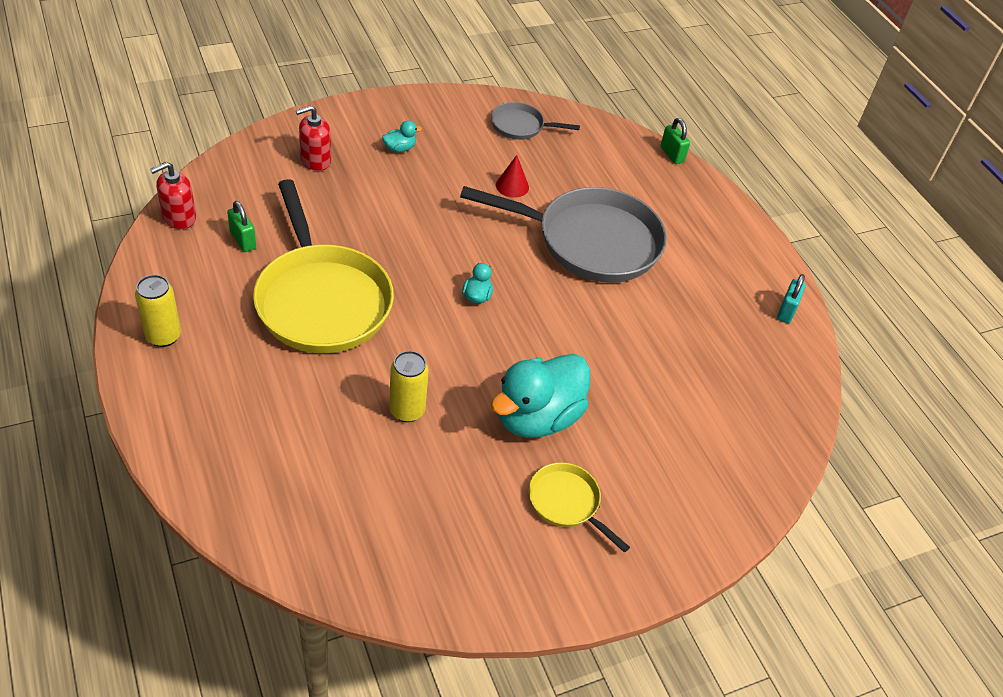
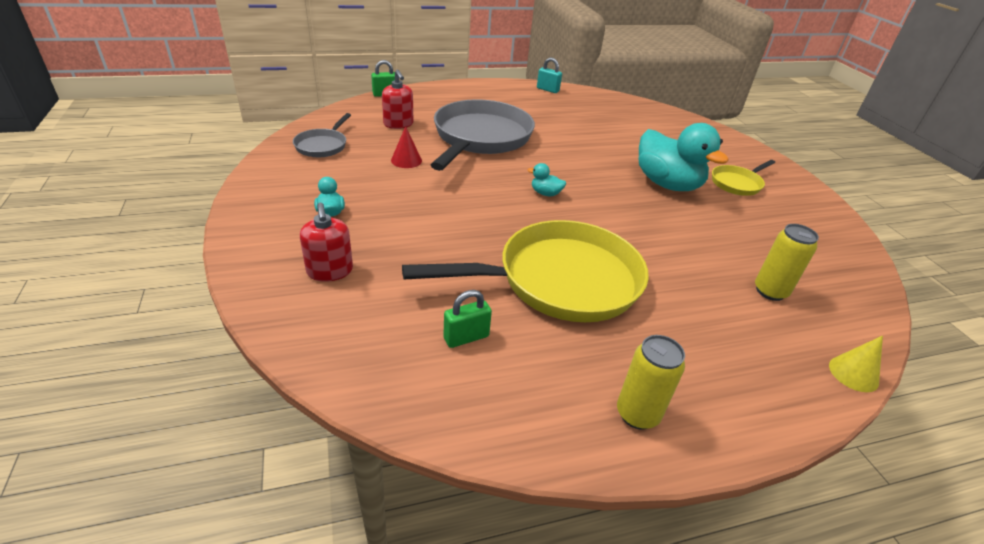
camera: 80 degrees left, 10 degrees down
(179, 217) = (414, 402): red soap dispenser -> red soap dispenser (398, 124)
(205, 508) = (853, 373): none -> yellow cone
(407, 410) = (683, 241): yellow can -> yellow can (770, 291)

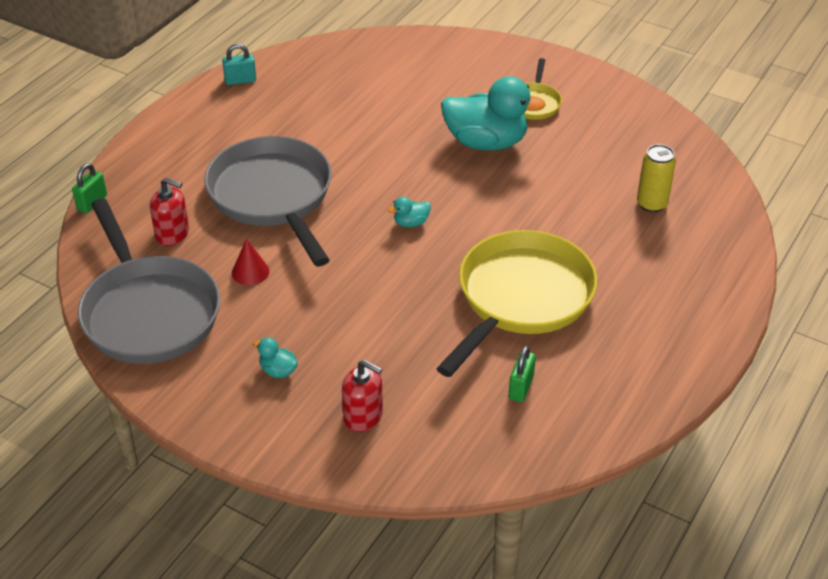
camera: 40 degrees left, 5 degrees up
(323, 145) = (148, 312): grey pan -> grey pan, size x2.12
(637, 414) = (667, 356): yellow can -> none
(853, 373) = (746, 236): yellow cone -> none

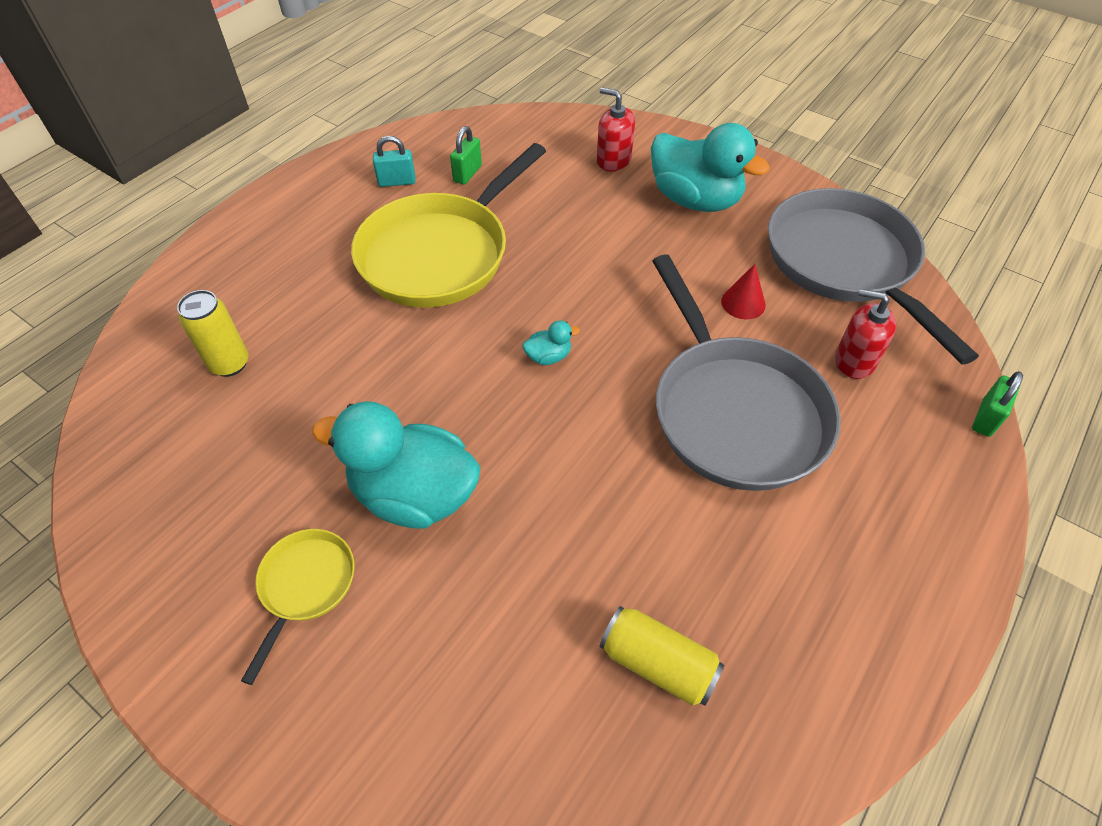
camera: 175 degrees left, 10 degrees up
(240, 80) = (845, 702): turquoise padlock -> turquoise padlock (397, 182)
(278, 371) = (695, 200): turquoise duck -> turquoise duck, size x2.43
(335, 87) = (658, 663): none -> yellow can

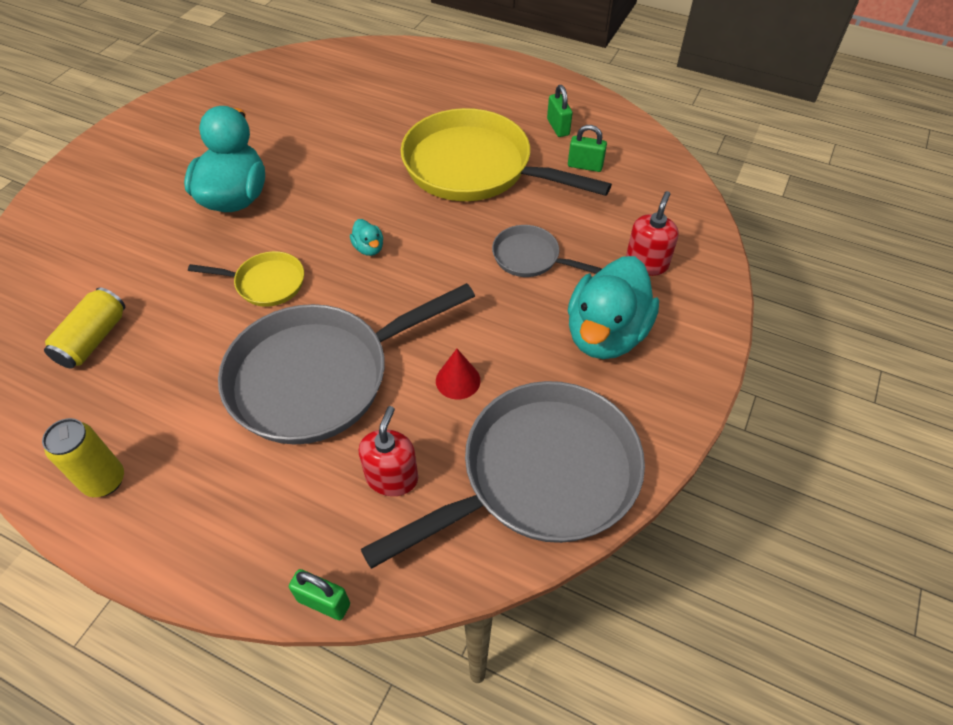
camera: 80 degrees right, 0 degrees up
(229, 364) = (342, 92): yellow can -> yellow can (104, 481)
(305, 586) = (170, 164): yellow pan -> yellow pan (265, 283)
(397, 182) = (558, 127): turquoise padlock -> green padlock
(591, 232) = (530, 257): none -> grey pan

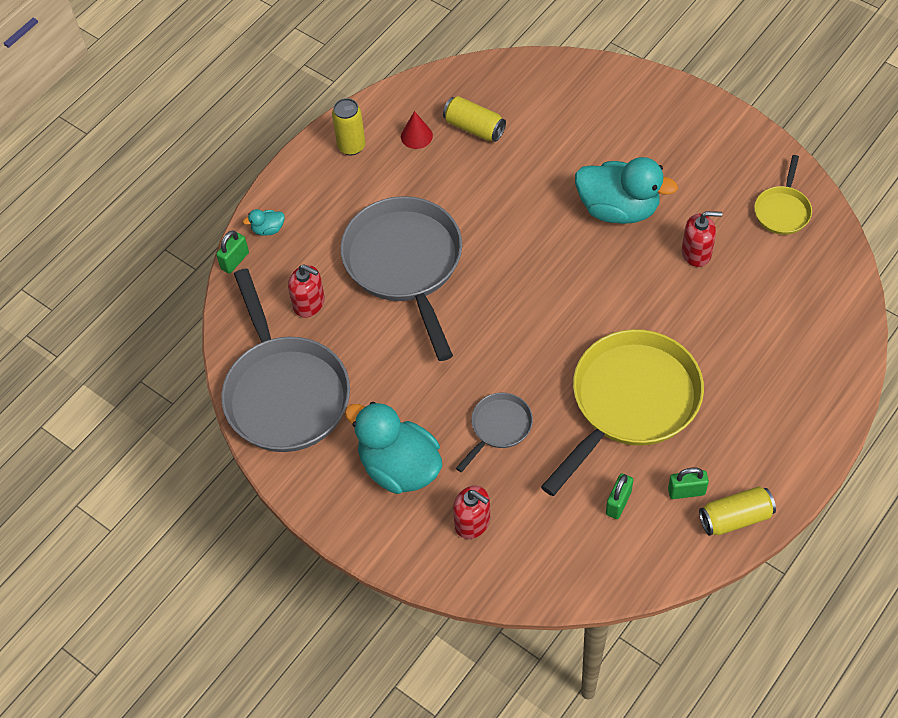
camera: 105 degrees right, 5 degrees up
(265, 283) = (508, 231): yellow pan -> yellow pan (782, 210)
(292, 139) = (696, 252): none -> red soap dispenser
(369, 248) = (535, 305): turquoise duck -> turquoise duck (268, 229)
(458, 380) = (379, 353): red cone -> red cone (416, 136)
(573, 99) = (735, 518): none -> yellow can

